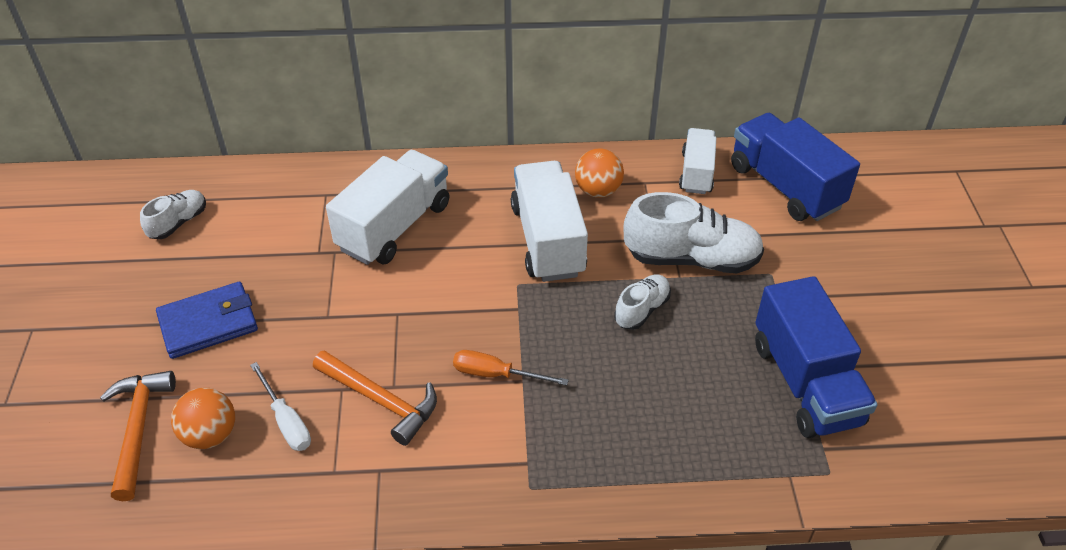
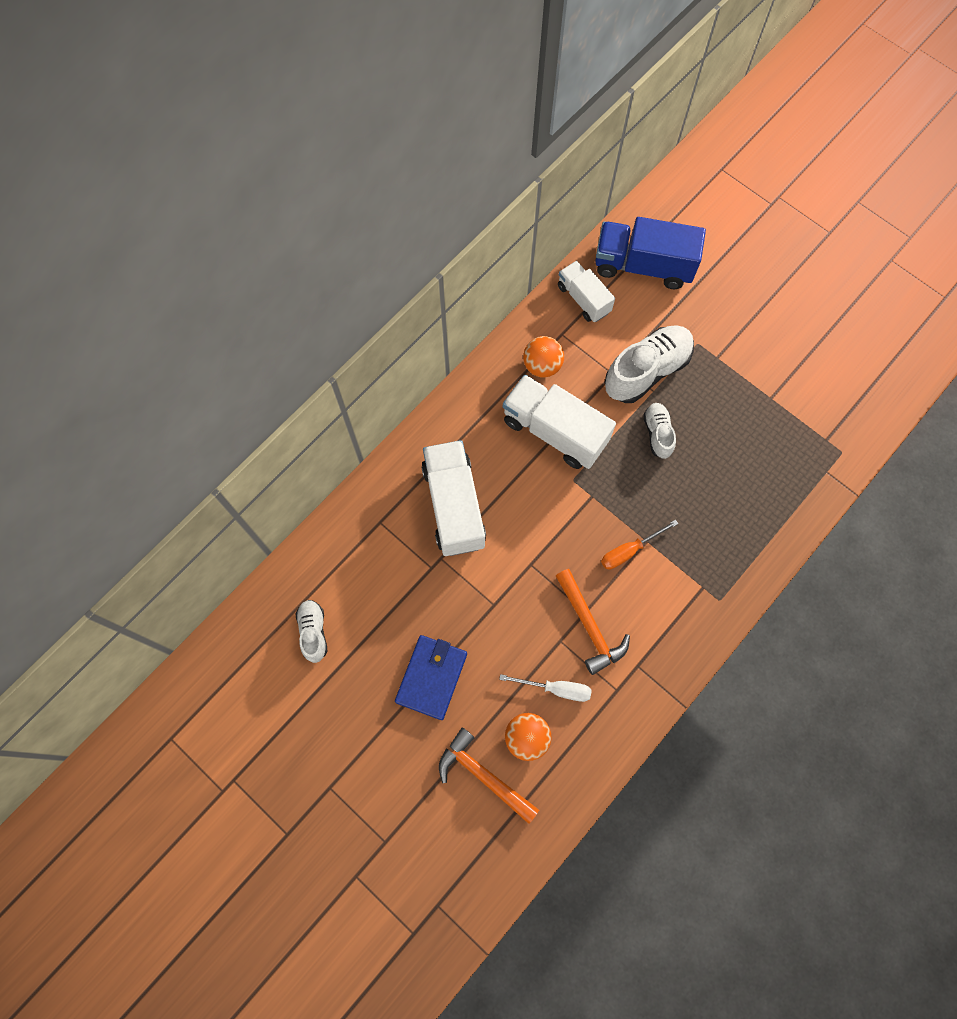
camera: 45 degrees left, 25 degrees up
(381, 401) = (590, 626): orange hammer -> orange hammer turned 75 degrees clockwise
(805, 383) = (782, 405): blue truck -> none

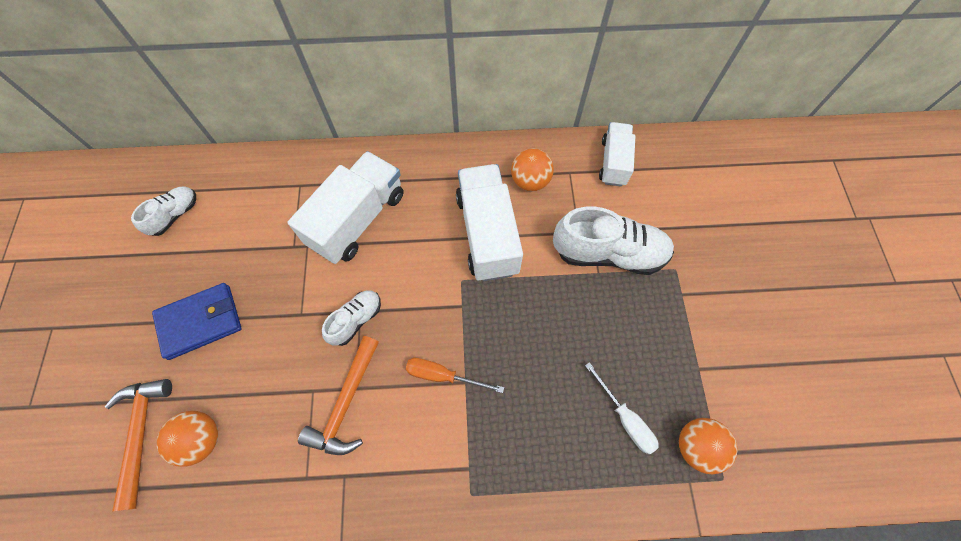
camera: 45 degrees right, 5 degrees down
(556, 689) = (266, 425): white screwdriver -> white screwdriver (625, 418)
(643, 266) = (688, 177): blue truck -> none
(657, 434) = (566, 307): white shoe -> white shoe (356, 320)
(811, 447) = (696, 446): none -> orange ball

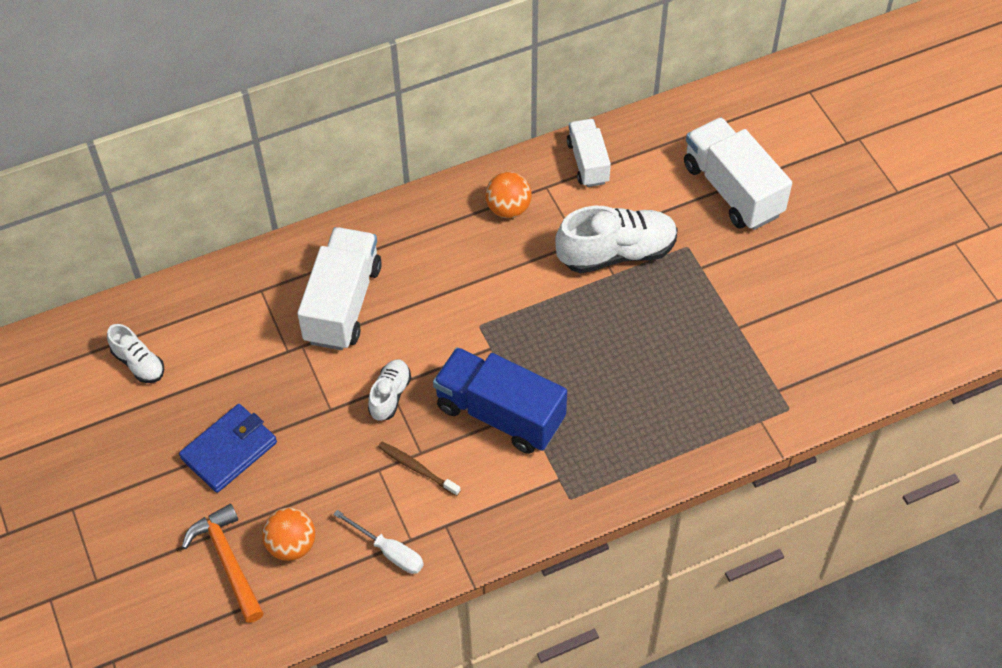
camera: 20 degrees left, 10 degrees down
(175, 215) = (139, 363): white shoe -> white shoe turned 120 degrees clockwise
(346, 403) = (417, 468): orange hammer -> brown toothbrush
(443, 375) = (500, 414): orange screwdriver -> blue truck
(487, 234) = (486, 273): white truck -> white truck (732, 190)
(625, 418) = (685, 390): white screwdriver -> white screwdriver (389, 551)
(696, 446) = (757, 391): orange ball -> none

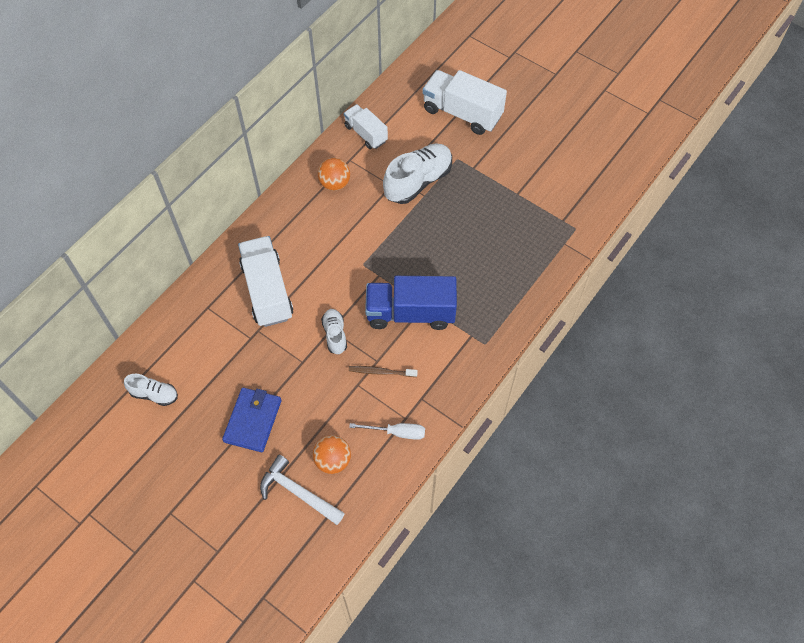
camera: 30 degrees left, 5 degrees up
(227, 561) = (298, 492): orange hammer -> white hammer

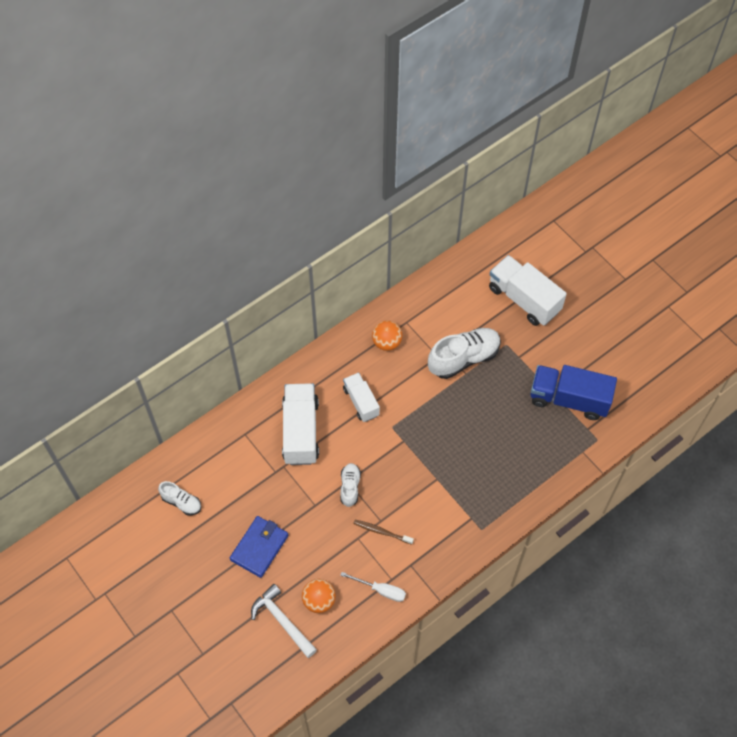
camera: 15 degrees right, 0 degrees up
(366, 134) = (428, 299): white truck -> white truck (361, 402)
(410, 313) = (422, 483): blue truck -> blue truck (569, 399)

